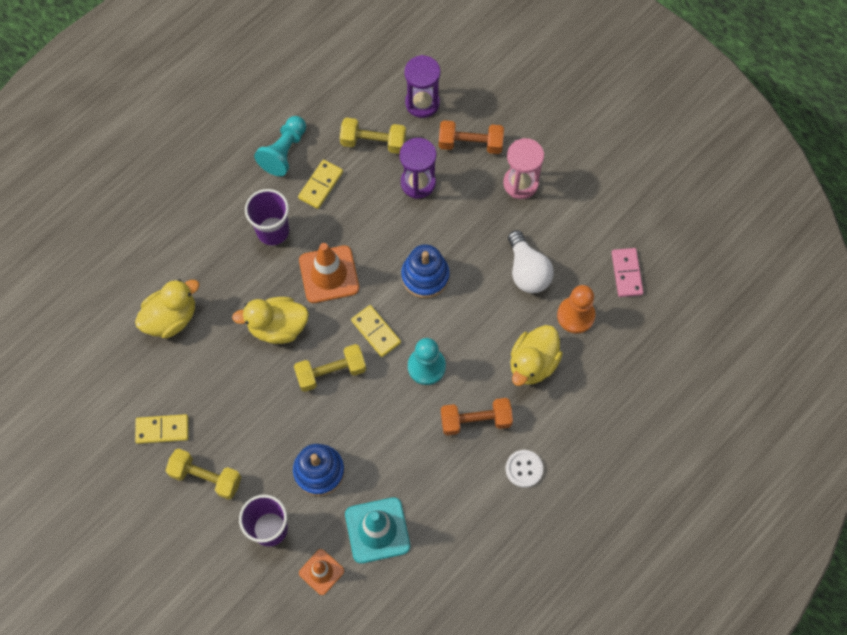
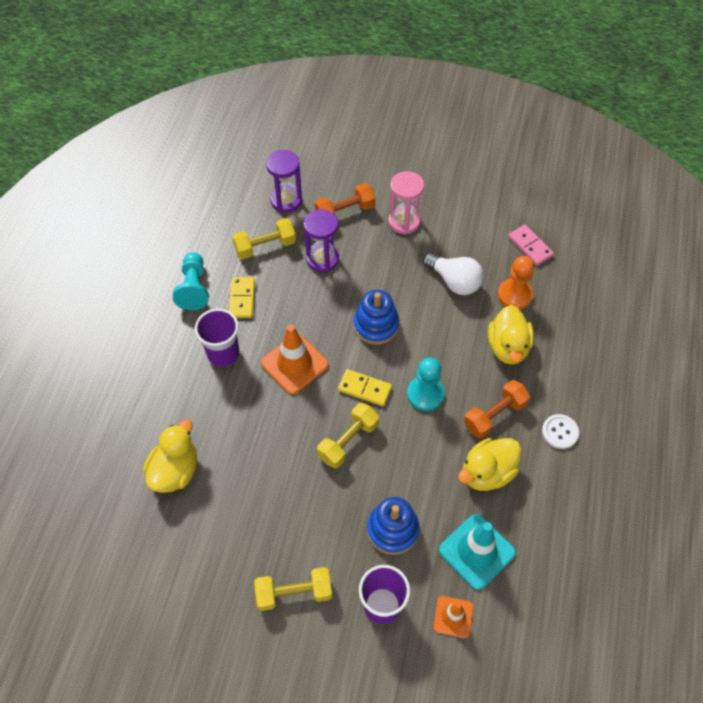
camera: 30 degrees left, 10 degrees down
(162, 429) = (226, 573): yellow domino -> none
(278, 327) = (277, 428): yellow duck -> yellow duck (487, 473)

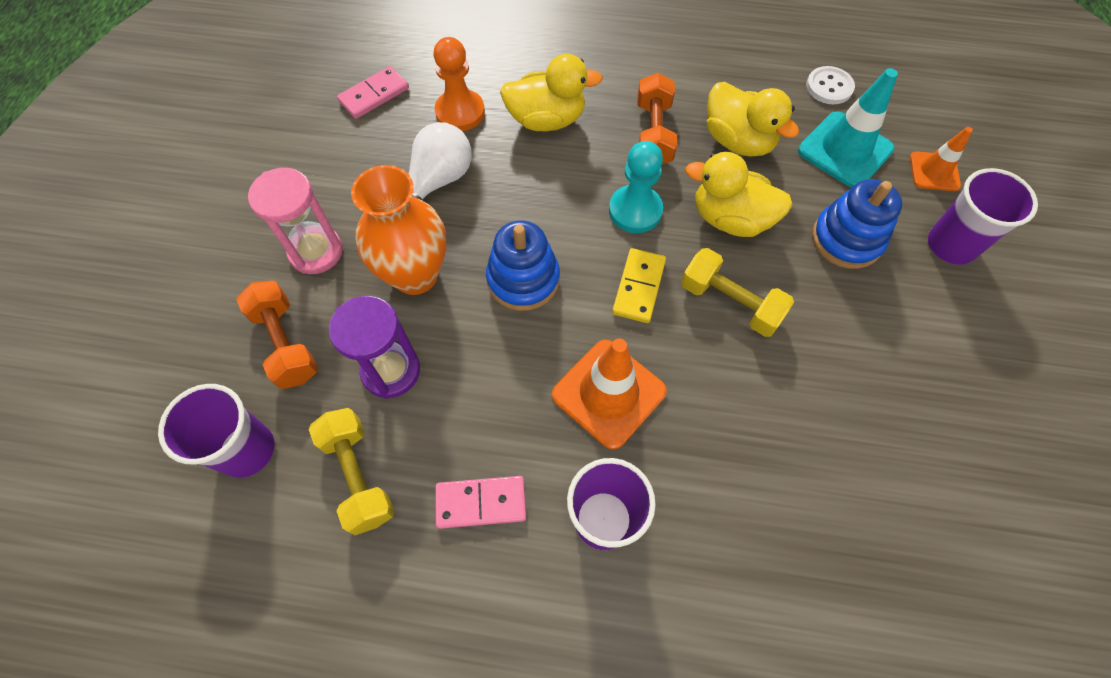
camera: 95 degrees left, 5 degrees up
(175, 471) = (848, 566): yellow duck -> yellow duck (730, 219)
(194, 288) = (459, 606): turquoise pawn -> none
(242, 299) = (481, 502): yellow domino -> pink domino
(286, 200) = (247, 450): purple hourglass -> purple cup
(294, 593) = (977, 352): yellow dumbbell -> none
(384, 270) = (415, 275): none -> orange vase
(494, 415) = (653, 133): orange dumbbell -> orange dumbbell turned 45 degrees clockwise
(560, 432) = (664, 71): white button -> white button (829, 87)

